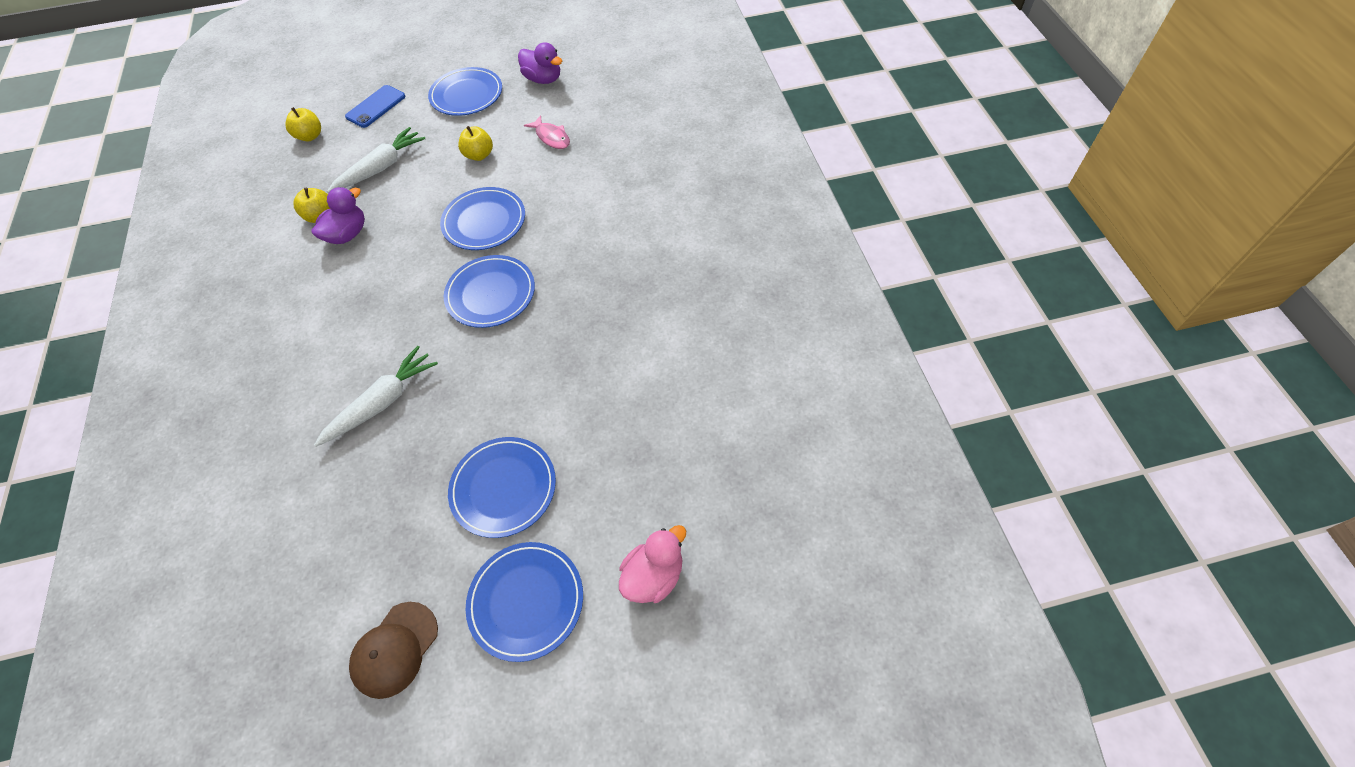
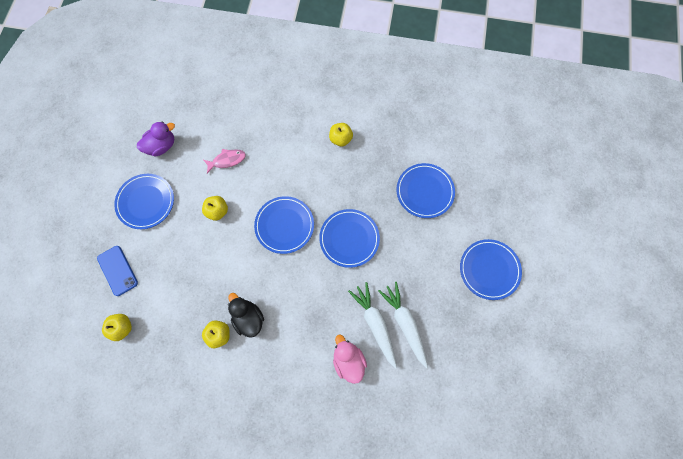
camera: 70 degrees left, 15 degrees up
(348, 234) = (248, 318): purple duck -> black duck
(380, 168) = (191, 281): white carrot -> white carrot (375, 324)
(395, 649) = (561, 348): brown cap -> none
(526, 601) = (556, 277): blue plate -> blue plate (425, 191)
(639, 231) = (340, 139): none -> yellow apple
(653, 575) = (562, 213): pink duck -> pink duck (348, 360)

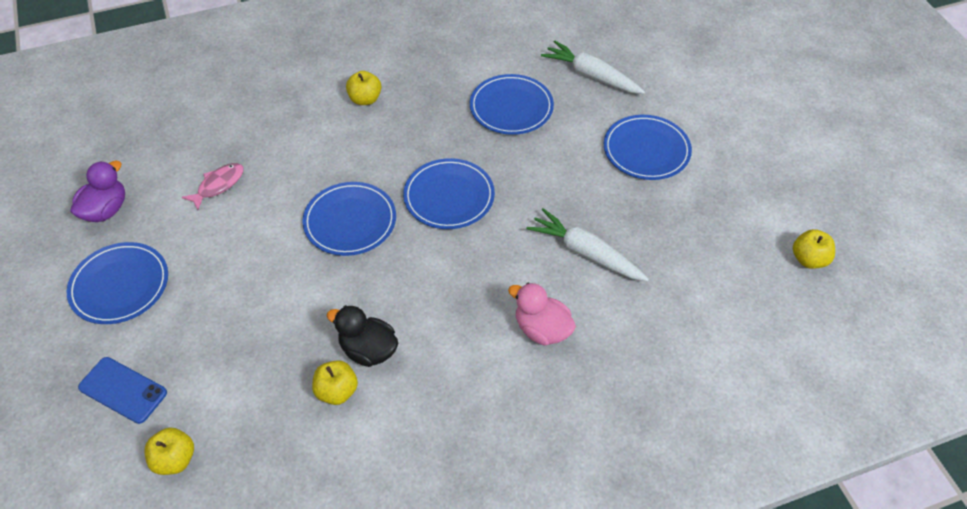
camera: 30 degrees left, 20 degrees down
(217, 211) = (240, 248): yellow apple -> yellow apple (809, 259)
(375, 324) = (548, 272): white carrot -> white carrot (591, 76)

